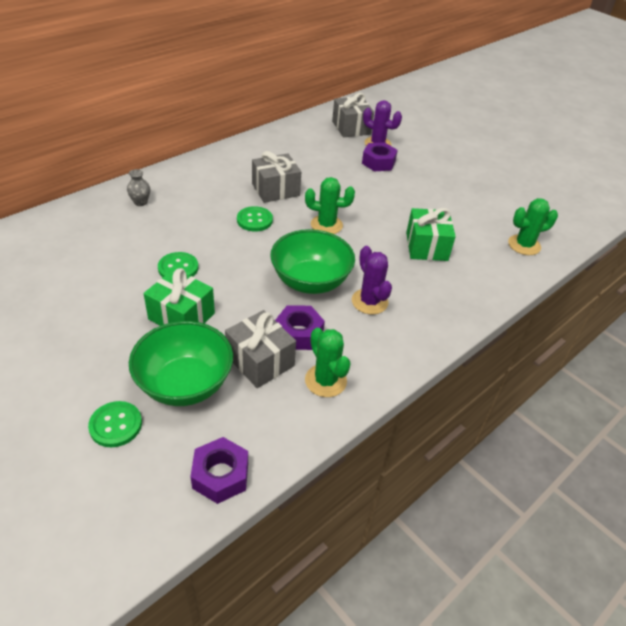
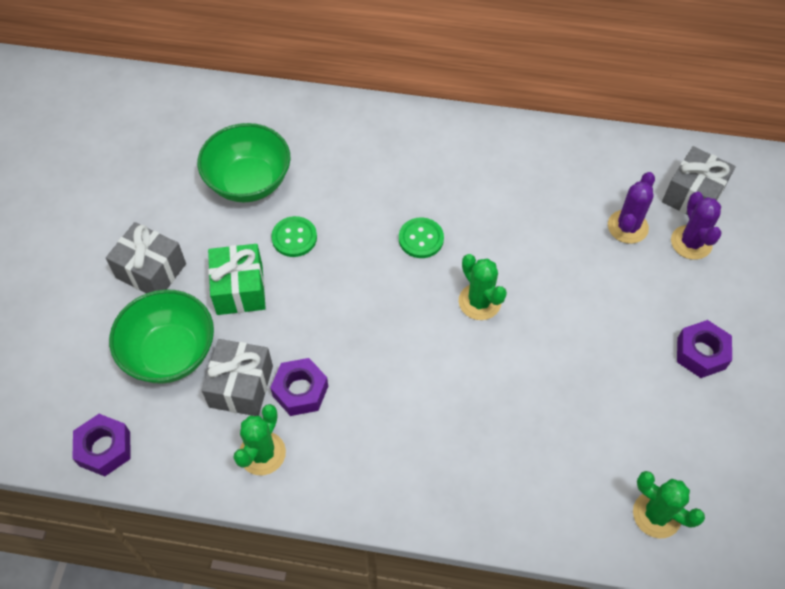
camera: 55 degrees right, 15 degrees up
(116, 425) = (95, 342): green button -> none
(140, 202) = (351, 137): grey vase -> none
(275, 190) = (489, 218): grey gift -> grey gift (151, 271)
(310, 281) = (379, 350): green bowl -> green bowl (249, 182)
(369, 301) = (399, 419): purple cactus -> purple cactus (627, 227)
(378, 162) = (652, 269): purple nut -> purple nut (701, 353)
(426, 246) = (543, 415): green gift -> none

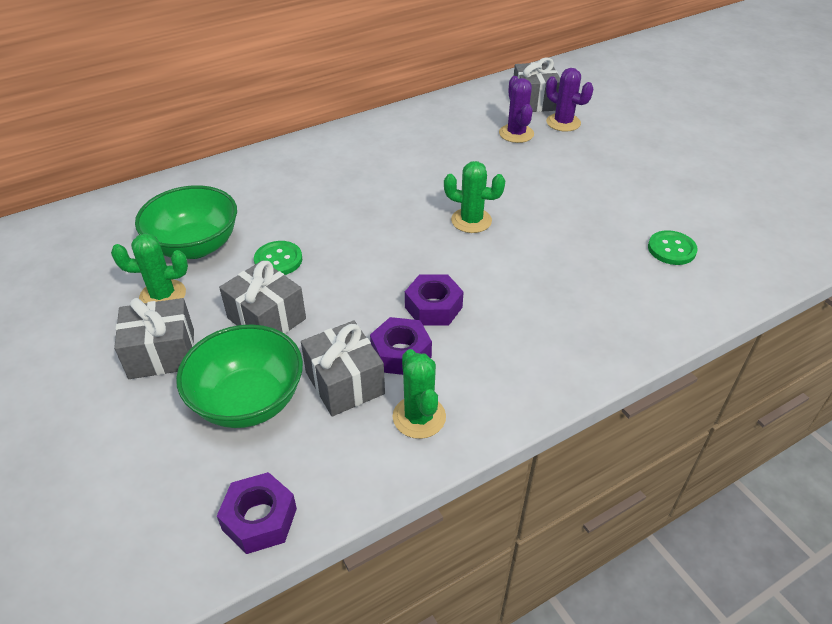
camera: 40 degrees left, 15 degrees down
(240, 289) = (266, 318): green gift -> grey gift
(421, 239) = (384, 209): green button -> green button (671, 249)
(656, 514) = (731, 265): green cactus -> green cactus (163, 295)
(701, 353) = (641, 171): purple nut -> purple nut (433, 307)

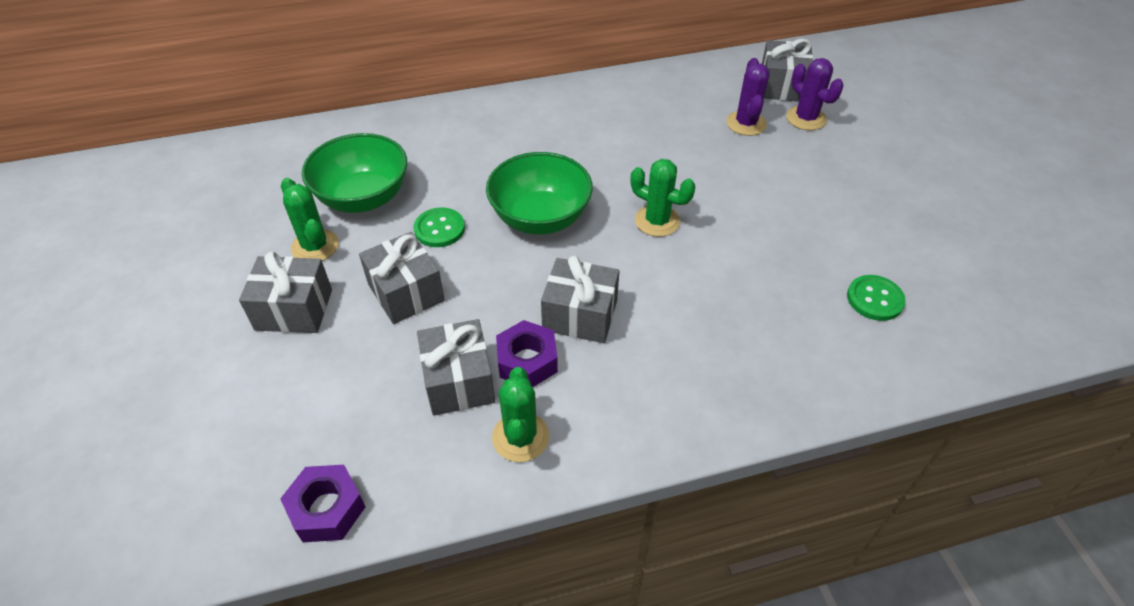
camera: 15 degrees right, 5 degrees up
(163, 295) = (315, 246): green cactus -> green cactus turned 45 degrees clockwise
(248, 401) = (358, 379): green bowl -> green bowl (540, 218)
(433, 307) = (580, 315): purple nut -> grey gift

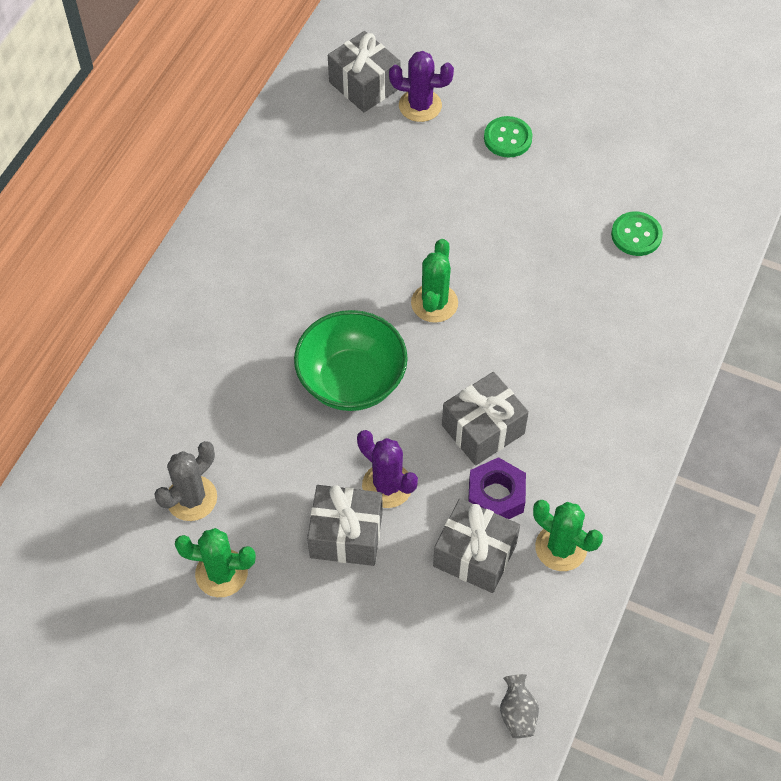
camera: 50 degrees left, 10 degrees up
(294, 309) = (288, 631): grey gift -> none
(327, 509) = (517, 713): purple nut -> grey vase
(363, 198) = (191, 498): green bowl -> grey cactus
(439, 229) = (292, 464): green button -> green button (507, 138)
(657, 221) = (434, 303): green cactus -> green cactus turned 60 degrees counterclockwise
(746, 123) = (384, 150): purple cactus -> purple cactus (387, 485)

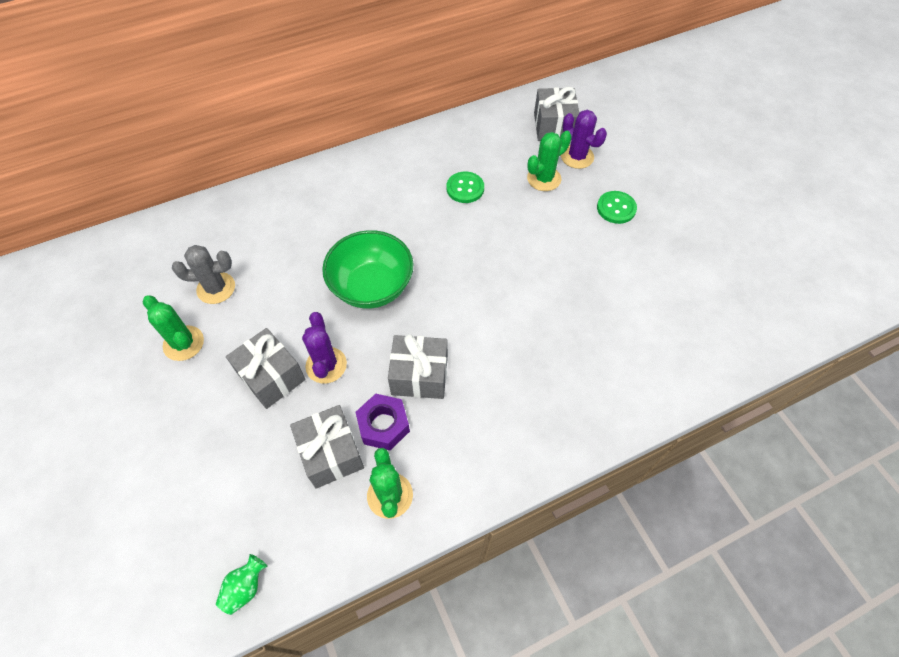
camera: 40 degrees right, 0 degrees up
(434, 303) = (469, 275): green cactus -> green cactus (544, 179)
(517, 713) = (245, 587): grey vase -> green vase
(636, 235) = (649, 324): green button -> green button (465, 188)

